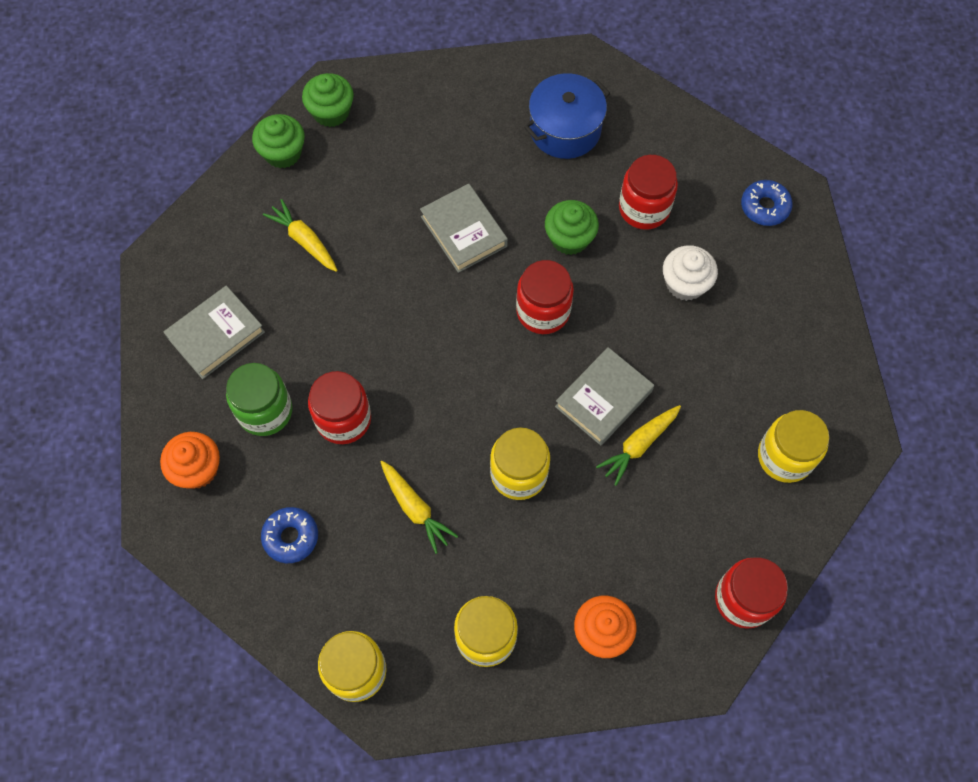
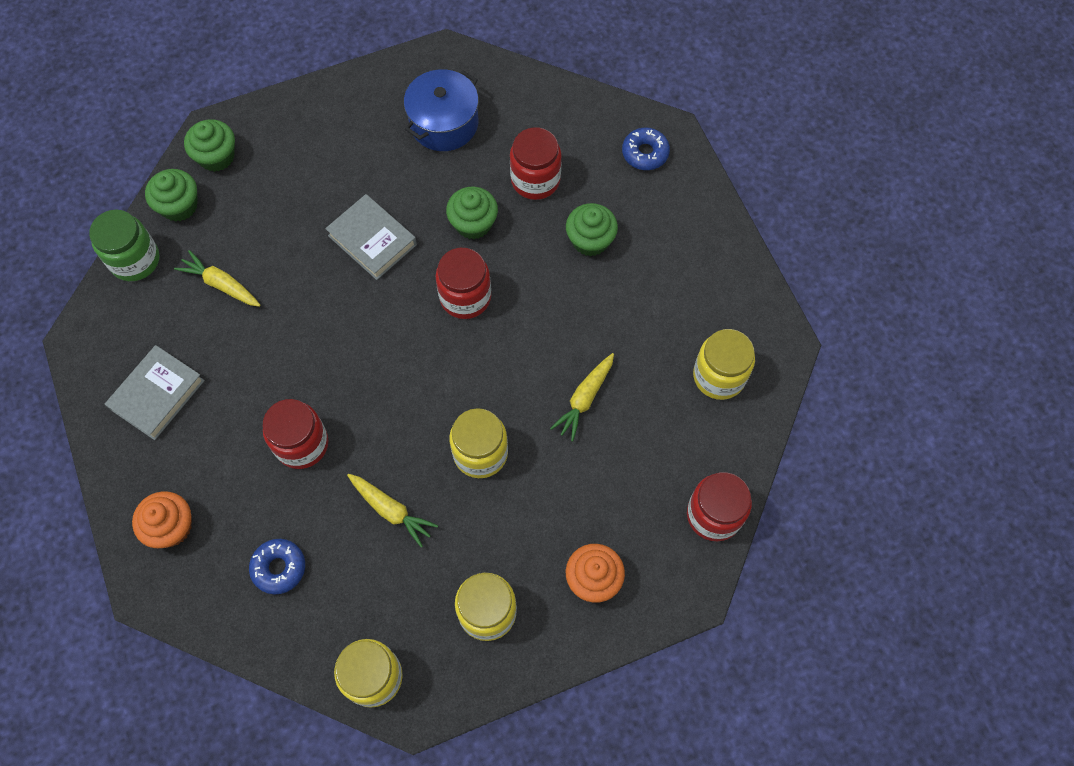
camera: 15 degrees left, 0 degrees up
(265, 411) = (224, 455): green jar -> green jar (135, 260)
(603, 399) = (542, 364): grey book -> none
(685, 283) = (590, 240): white cupcake -> green cupcake

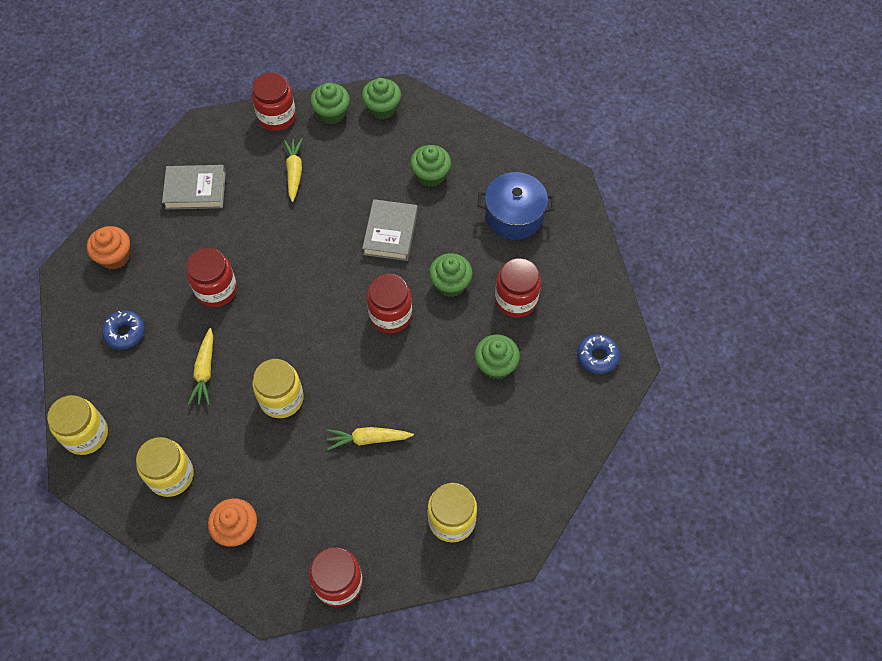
camera: 55 degrees right, 5 degrees down
(135, 260) = (277, 116): green jar -> red jar
(336, 163) = (430, 175): none -> green cupcake

